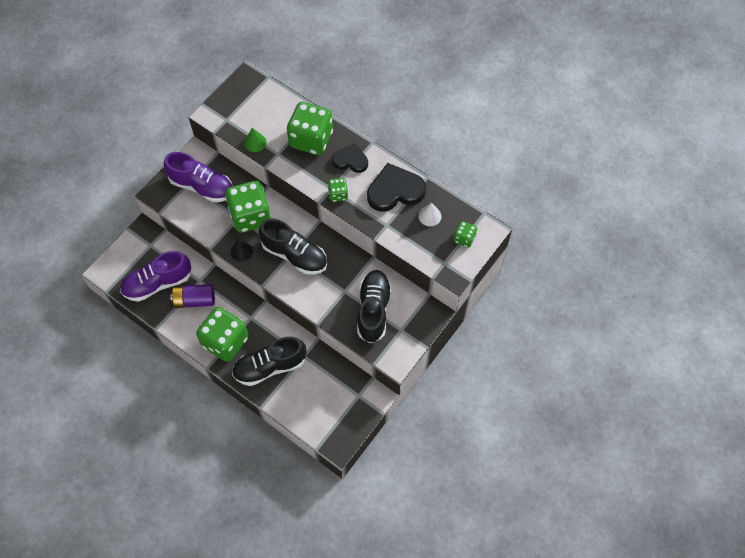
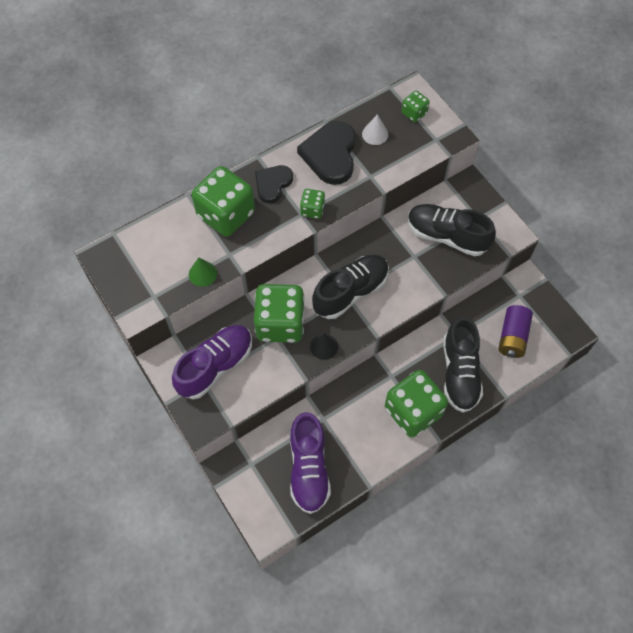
camera: 70 degrees left, 0 degrees up
(195, 300) = (347, 431): purple battery -> purple battery (512, 337)

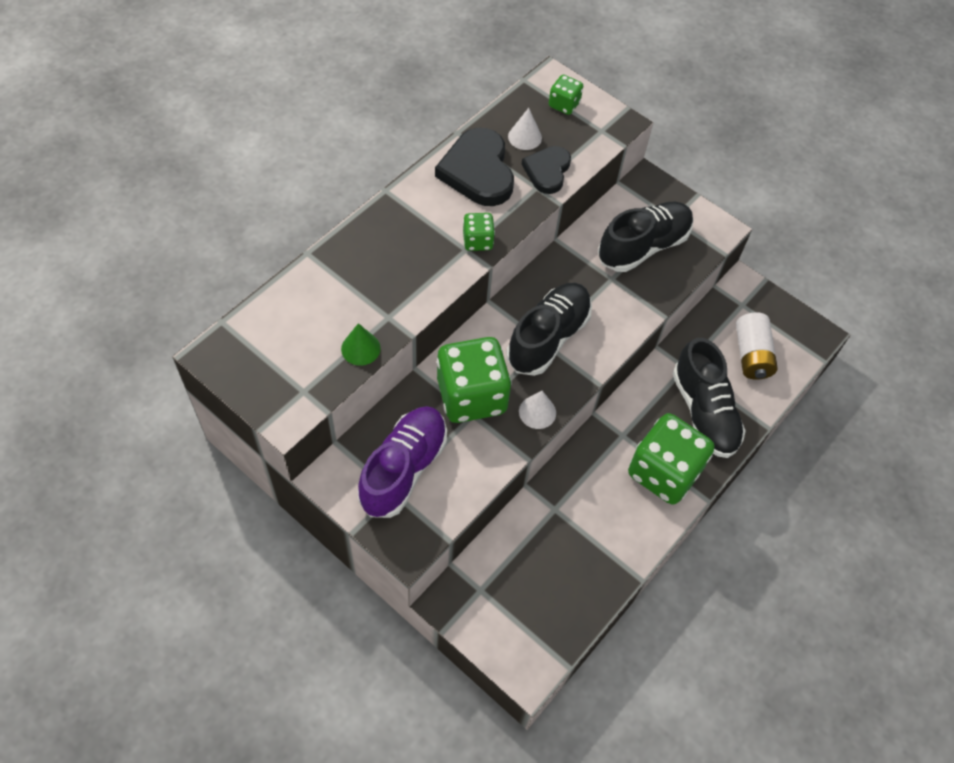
camera: 20 degrees left, 5 degrees down
(226, 214) = (367, 268): green dice -> none
(273, 184) = (416, 220): black heart -> black heart (547, 171)
(308, 468) = (557, 576): purple shoe -> none
(324, 346) = (537, 412): black cone -> white cone
(447, 236) = (643, 247): black shoe -> black shoe turned 135 degrees clockwise
(512, 337) = (751, 355): purple battery -> white battery

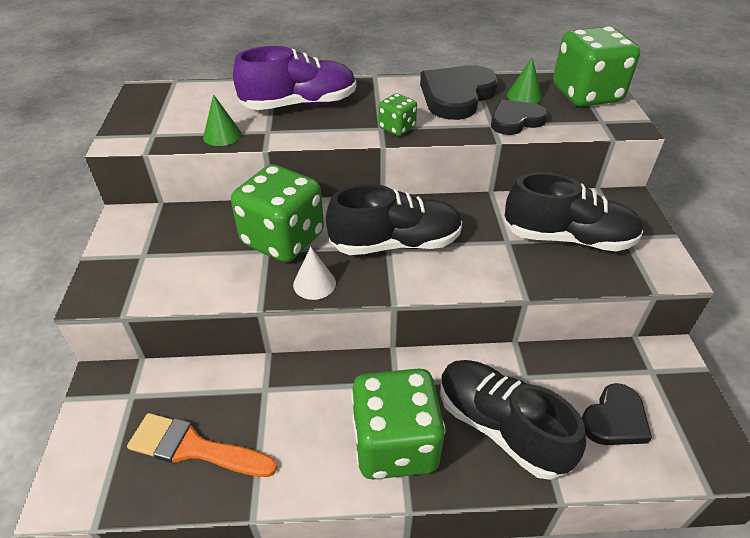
camera: 50 degrees right, 15 degrees down
(404, 469) = (171, 247): purple shoe -> purple shoe (299, 105)
(525, 137) = (524, 96): white cone -> green cone
(563, 579) = (194, 448): none -> orange brush
(564, 104) = (586, 94): green dice -> green dice, size x2.10
(704, 412) = (500, 427): black shoe -> black shoe turned 105 degrees clockwise
(751, 355) = (614, 419): white battery -> black heart

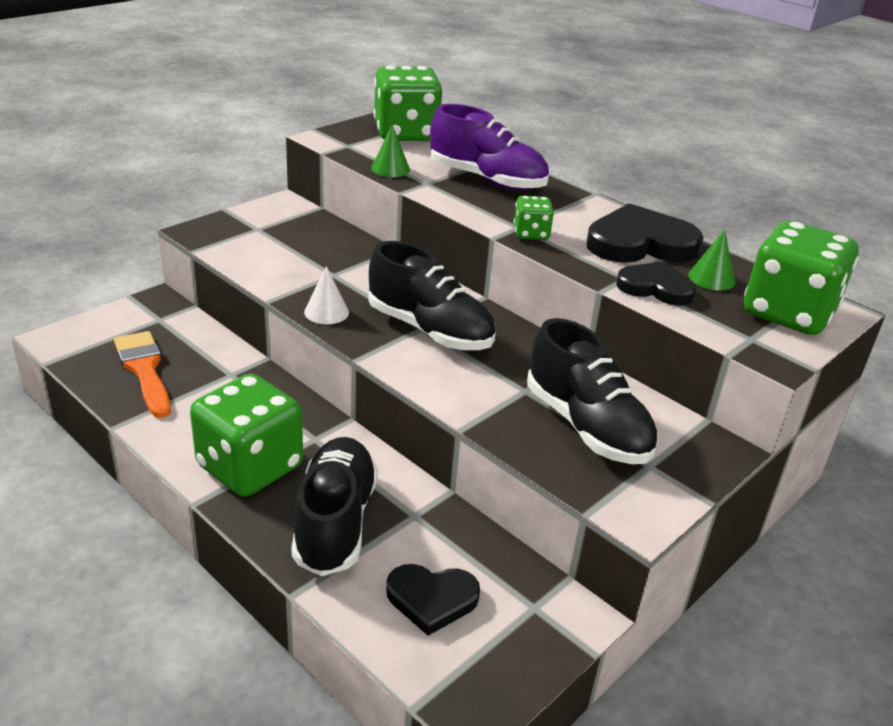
camera: 45 degrees right, 10 degrees down
(283, 239) = (356, 275): green dice -> green dice (406, 134)

